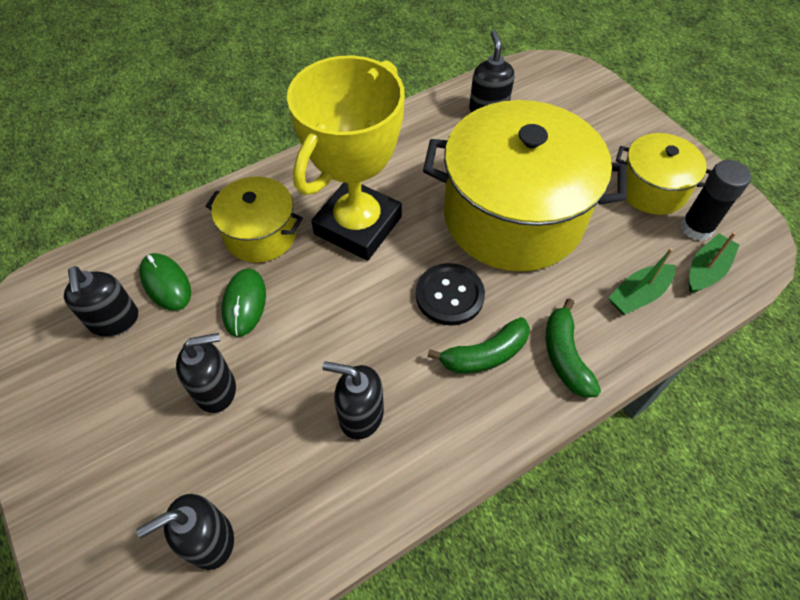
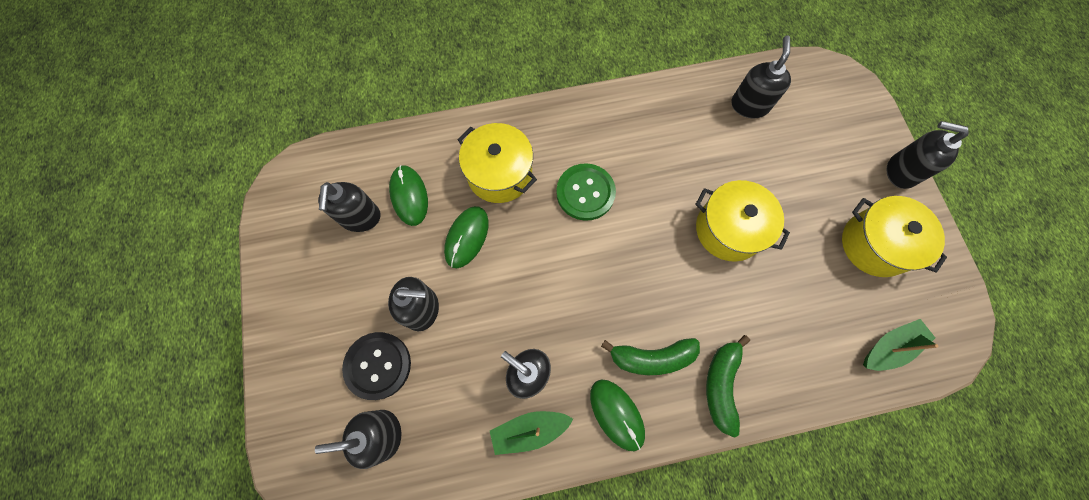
camera: 20 degrees right, 15 degrees up
(358, 225) = (585, 193): yellow trophy -> green button
(449, 295) = (641, 290): black button -> black button (378, 365)
(470, 422) = (616, 414): none -> green mouse
(513, 216) = (728, 229): yellow pot -> yellow pot, size x0.51
(638, 295) = (813, 350): green boat -> green boat (529, 430)
(646, 125) = (900, 171): none -> black soap dispenser
(696, 228) = (900, 300): black glue stick -> none

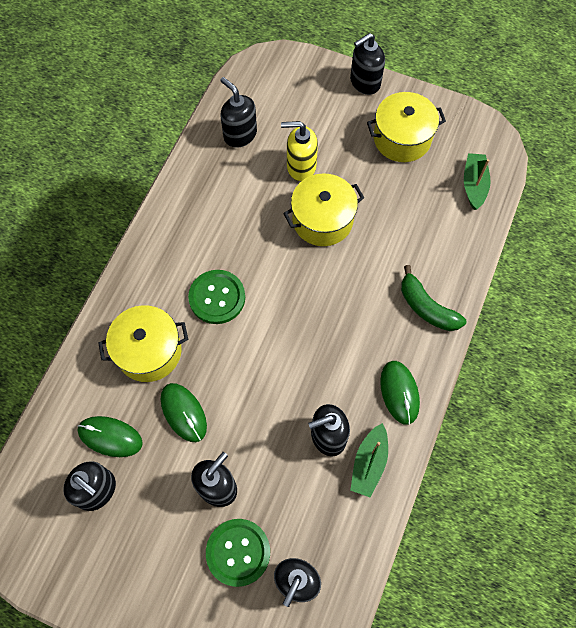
camera: 55 degrees left, 5 degrees down
(378, 365) = (238, 552): black button -> green button
(616, 414) = (399, 392): green mouse -> green mouse turned 75 degrees clockwise
(651, 357) = (376, 340): green banana -> none
(764, 175) = (301, 166): none -> yellow soap dispenser

